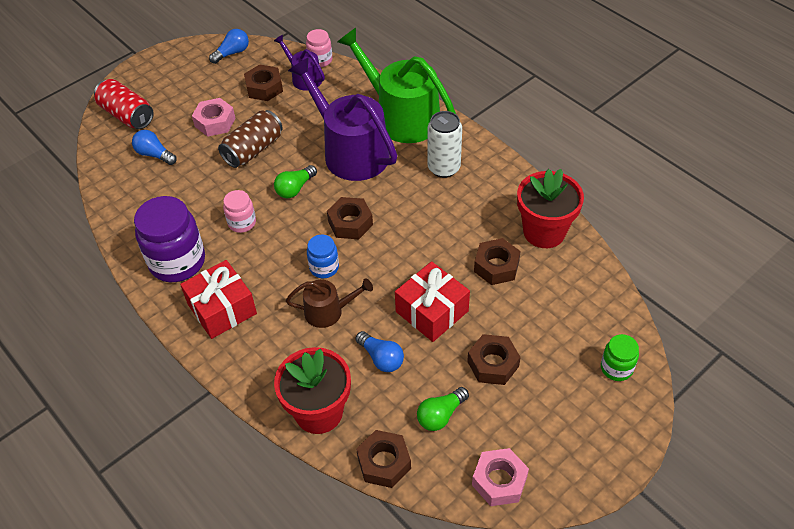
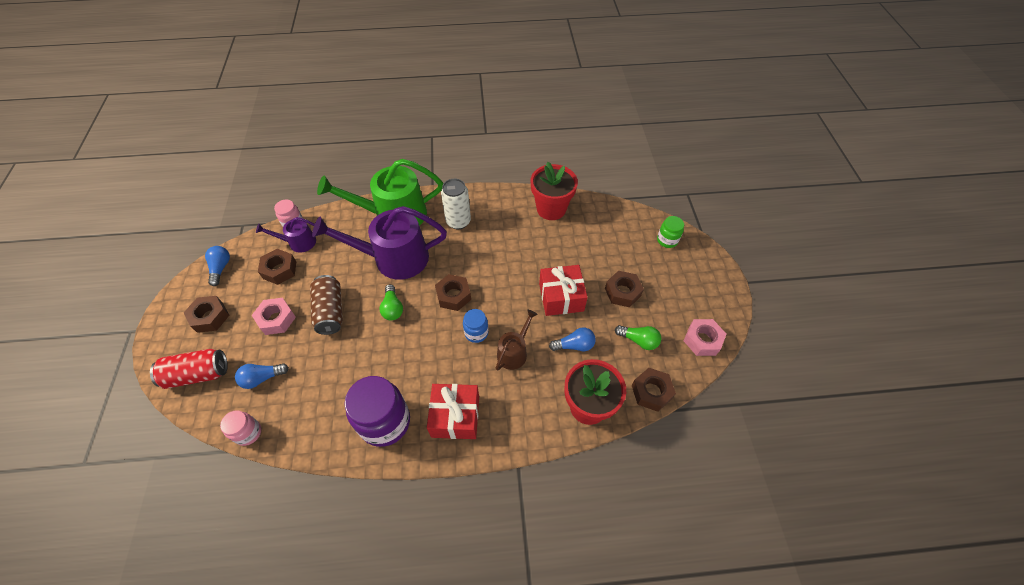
camera: 55 degrees left, 5 degrees up
(242, 223) = (390, 358): pink jar -> pink jar (248, 433)
(440, 415) = (638, 340): green light bulb -> green light bulb turned 60 degrees counterclockwise
(496, 266) = (556, 245): brown nut -> brown nut (210, 317)

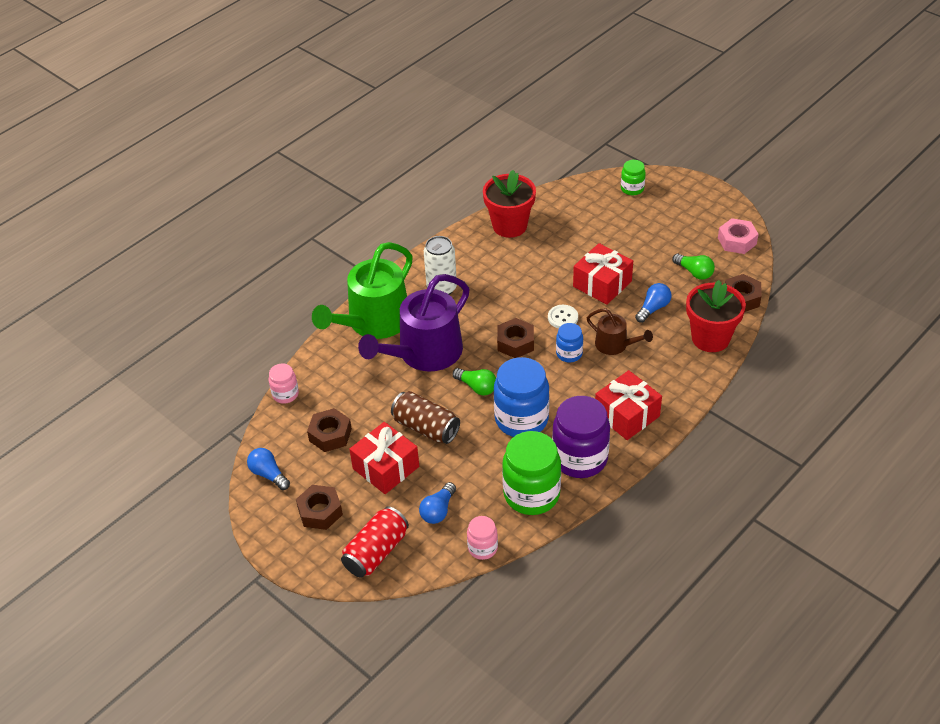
camera: 40 degrees left, 10 degrees down
(276, 319) = (386, 467): pink nut -> red gift
(298, 242) = (314, 404): purple watering can -> none
(324, 420) = (531, 494): none -> green jar
(388, 356) = (521, 419): none -> blue jar
(505, 302) = (563, 318): none -> white button
(514, 352) = (615, 345): brown watering can -> brown watering can turned 135 degrees clockwise
(622, 292) = (643, 248): brown nut -> none
(638, 340) = (694, 272): green light bulb -> green light bulb turned 60 degrees clockwise

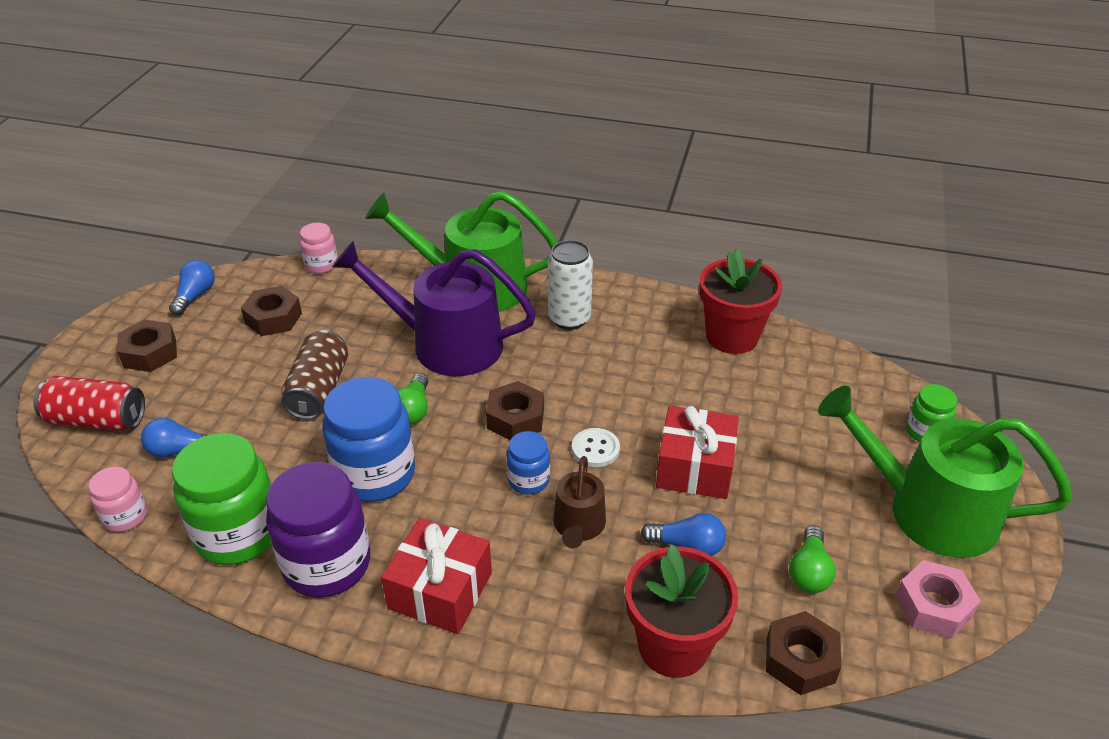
camera: 60 degrees right, 5 degrees down
(386, 467) = (238, 380): red gift -> none
(682, 214) = (929, 511): none -> green watering can

